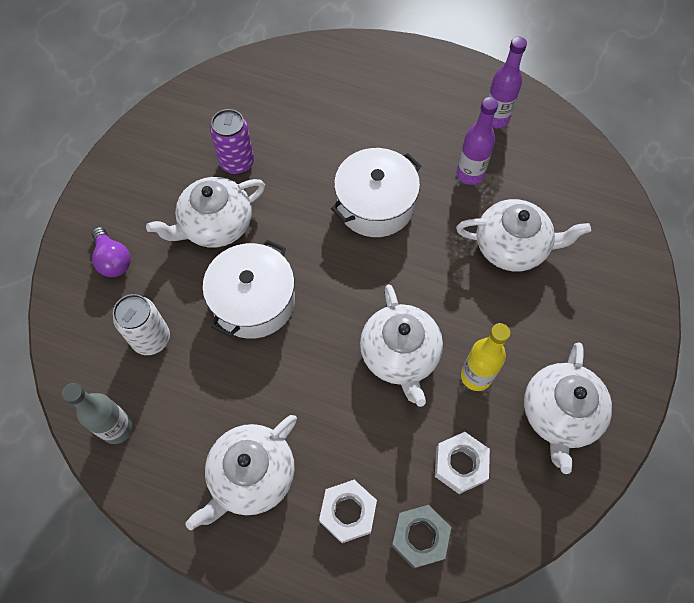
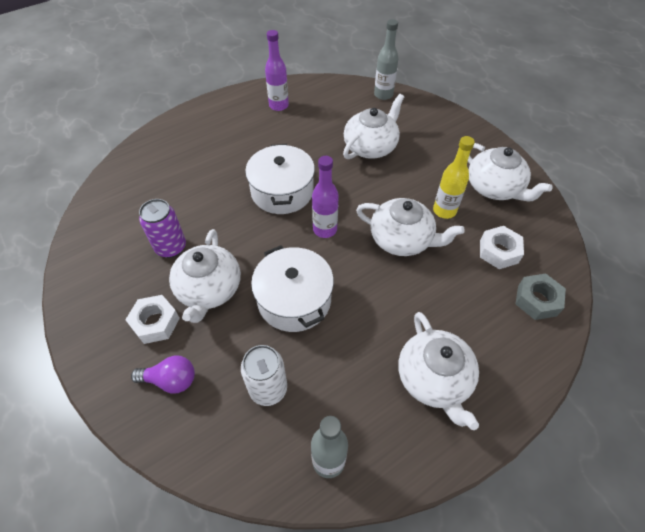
camera: 55 degrees left, 10 degrees down
(348, 512) = (497, 332): white nut -> white nut (155, 323)
(470, 174) = (305, 137): purple bottle -> purple bottle (325, 229)
(614, 208) = (383, 95): none -> grey bottle

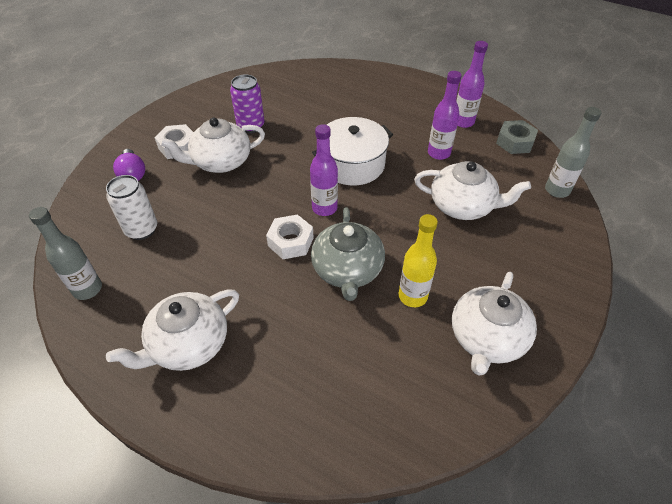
camera: 65 degrees right, 5 degrees down
(294, 300) = (234, 215): white pot -> none
(305, 135) = (438, 153): none -> purple bottle
(402, 239) = (347, 270): white teapot -> grey teapot
(498, 251) = (383, 366): white nut -> white nut (290, 242)
(537, 300) = (330, 423): grey nut -> grey nut (515, 142)

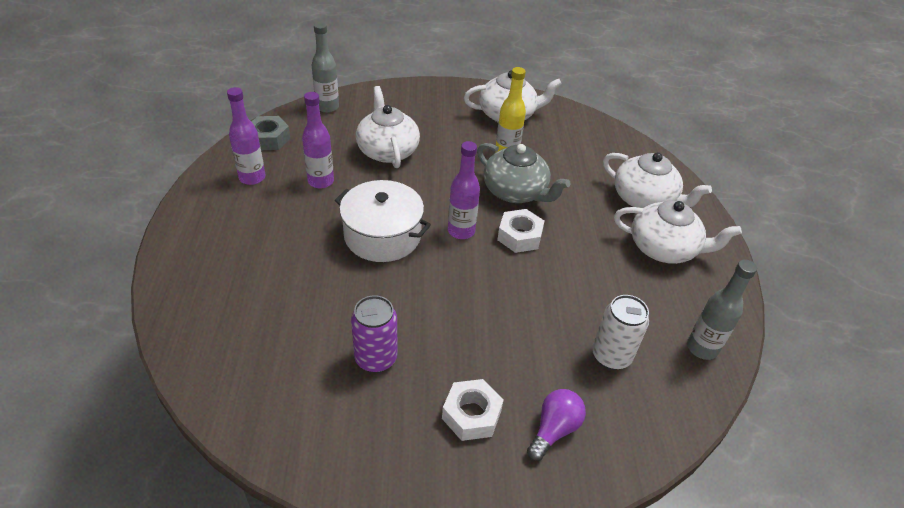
camera: 125 degrees left, 5 degrees down
(221, 162) = (463, 350): white teapot -> white teapot (644, 199)
(347, 270) = (515, 192): grey teapot -> grey teapot turned 75 degrees clockwise

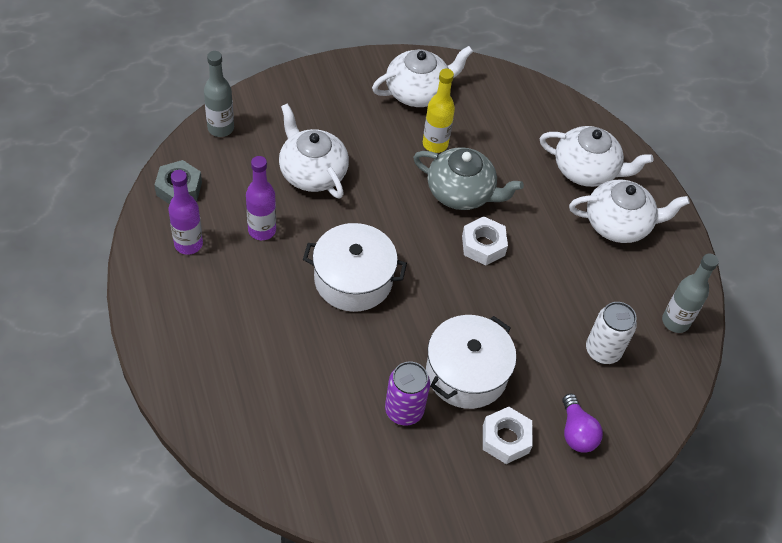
camera: 20 degrees left, 10 degrees up
(456, 340) = (466, 373): none -> white pot
(461, 231) = (426, 254): purple bottle -> none
(554, 429) = (576, 432): purple light bulb -> purple light bulb turned 150 degrees clockwise

